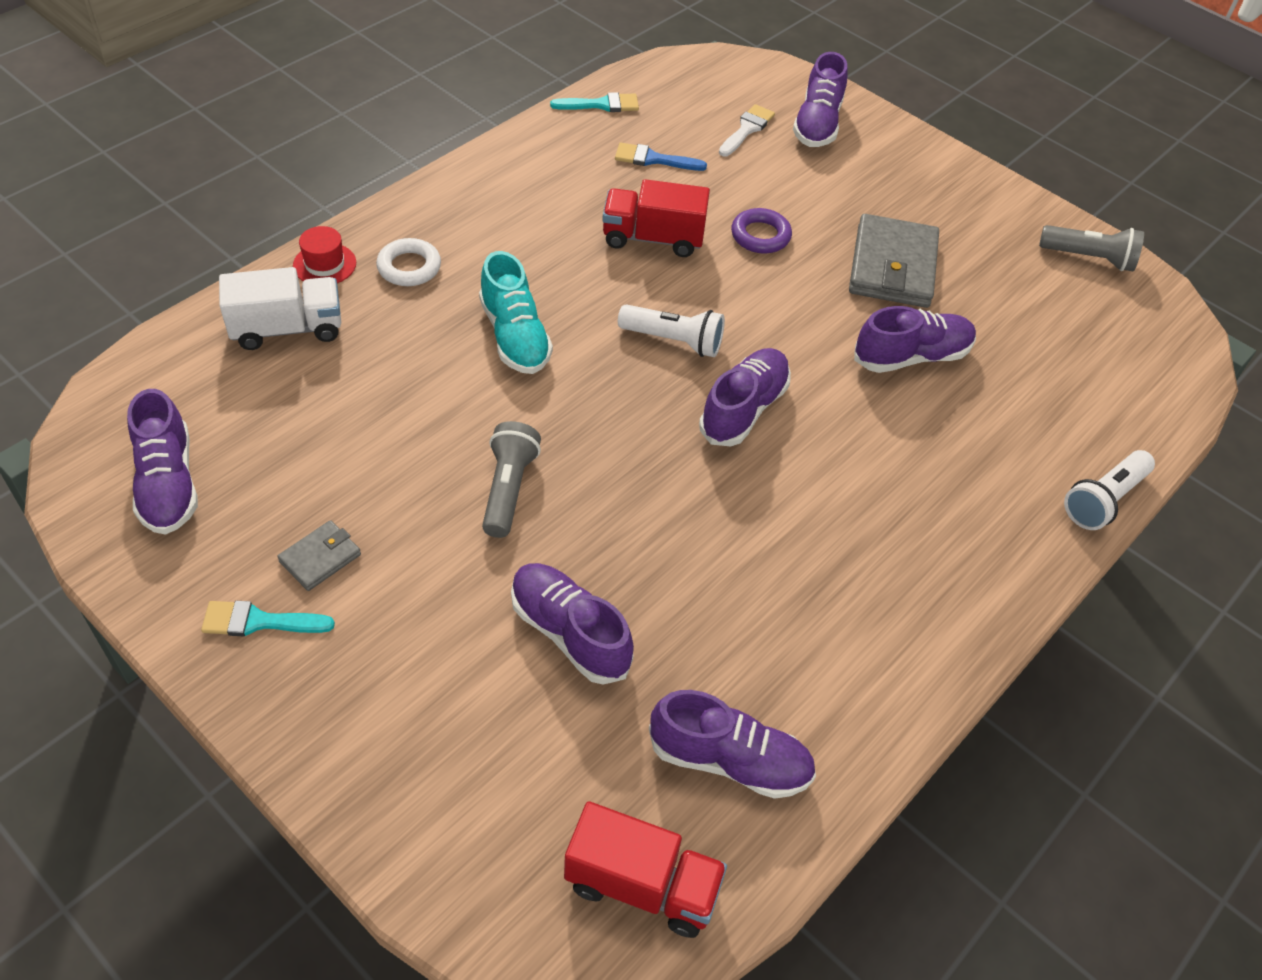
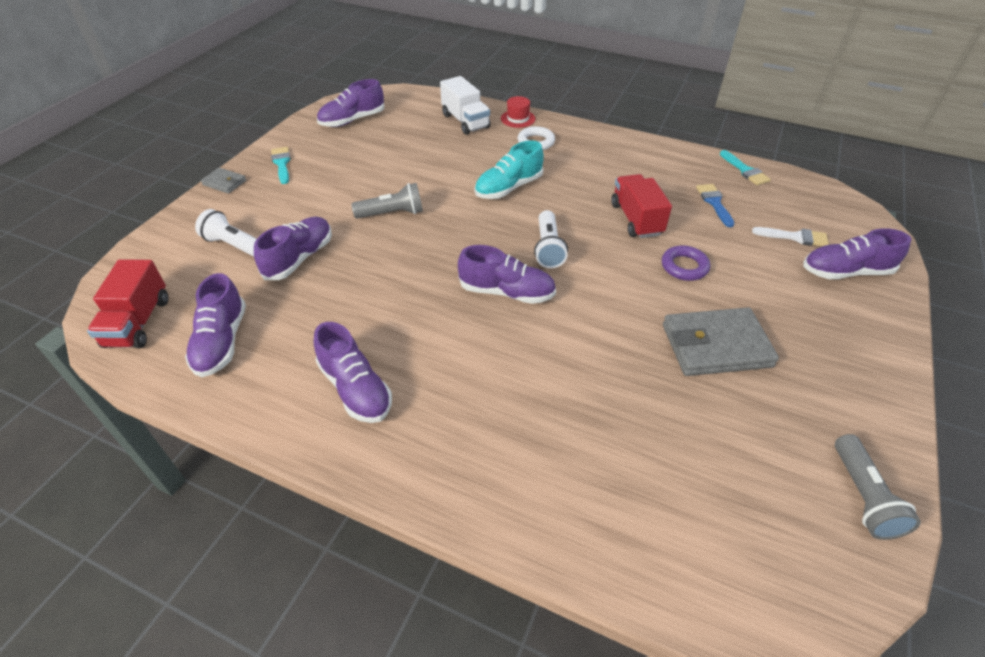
camera: 75 degrees right, 5 degrees down
(320, 558) = (324, 169): grey wallet -> grey wallet (224, 183)
(911, 356) = (620, 374): purple shoe -> purple shoe (355, 389)
(1104, 500) = (531, 543): white flashlight -> white flashlight (235, 246)

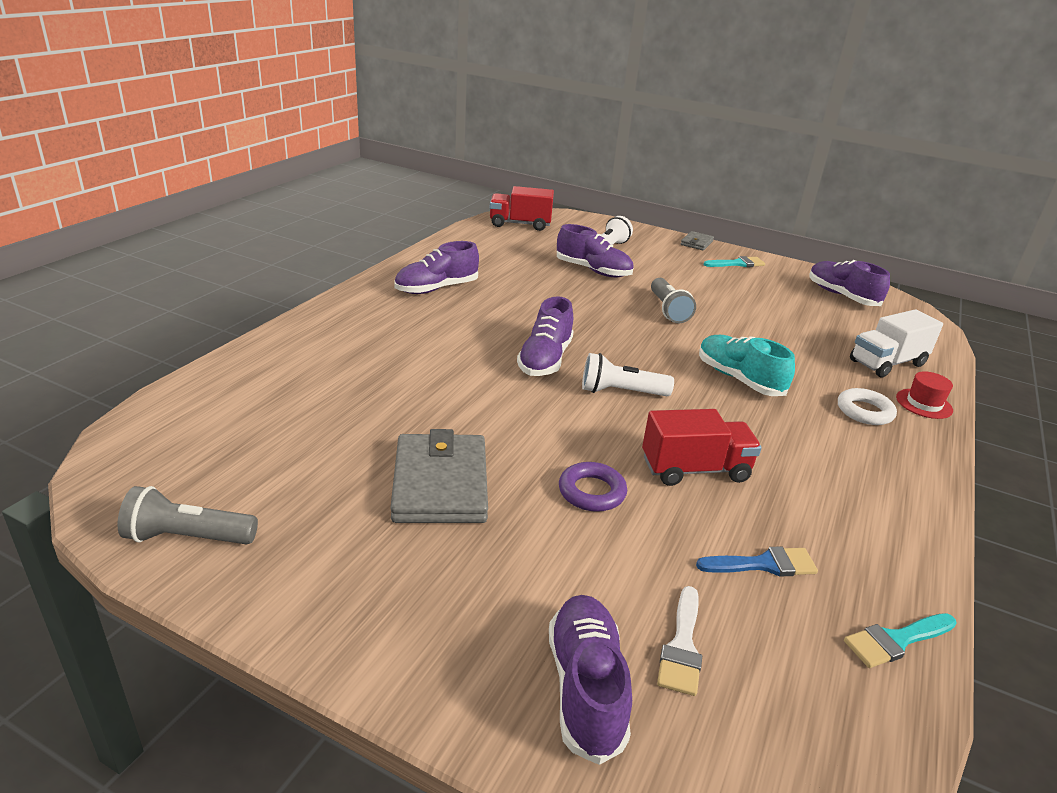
camera: 90 degrees right, 15 degrees down
(221, 342) = (496, 247): purple shoe -> none

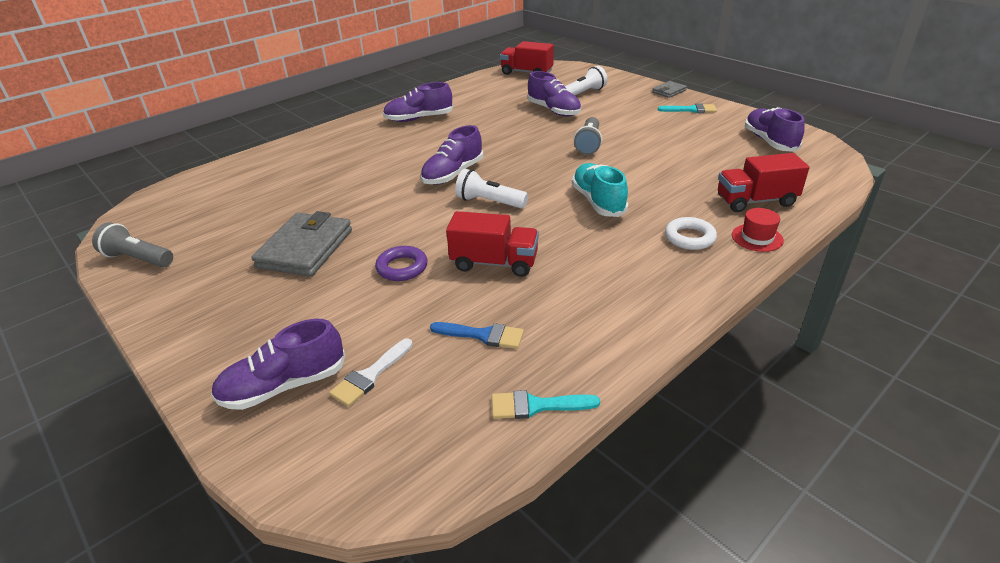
camera: 25 degrees right, 5 degrees up
(585, 688) = (284, 386): purple shoe -> purple shoe turned 135 degrees counterclockwise
(887, 363) = (755, 201): white truck -> red truck

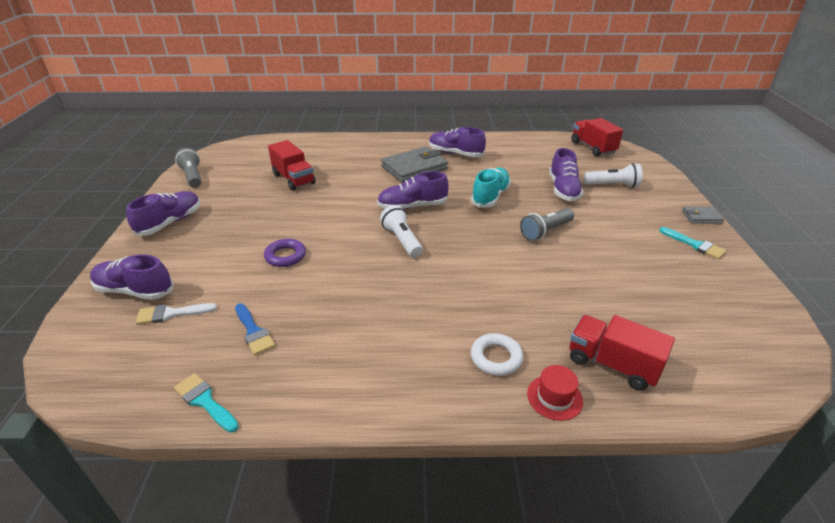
camera: 40 degrees right, 0 degrees up
(305, 249) = (262, 213): grey wallet -> grey wallet (414, 168)
(494, 263) = (336, 287): red truck -> red truck (293, 179)
(598, 201) = (475, 283): turquoise shoe -> turquoise shoe (490, 196)
(769, 141) = (730, 317): purple shoe -> purple shoe (170, 223)

